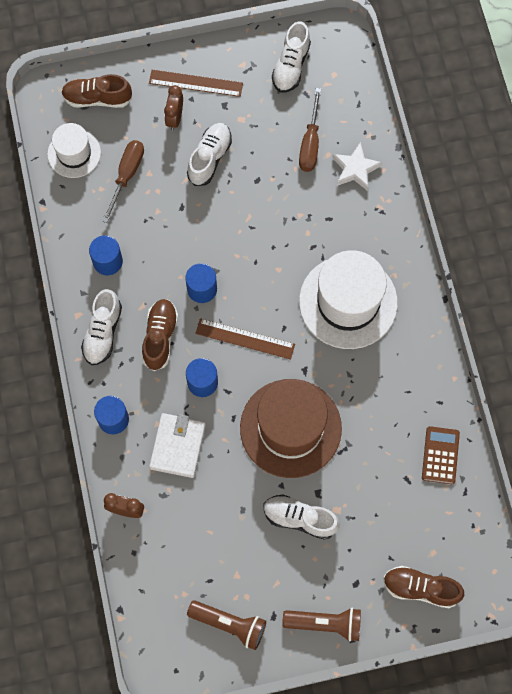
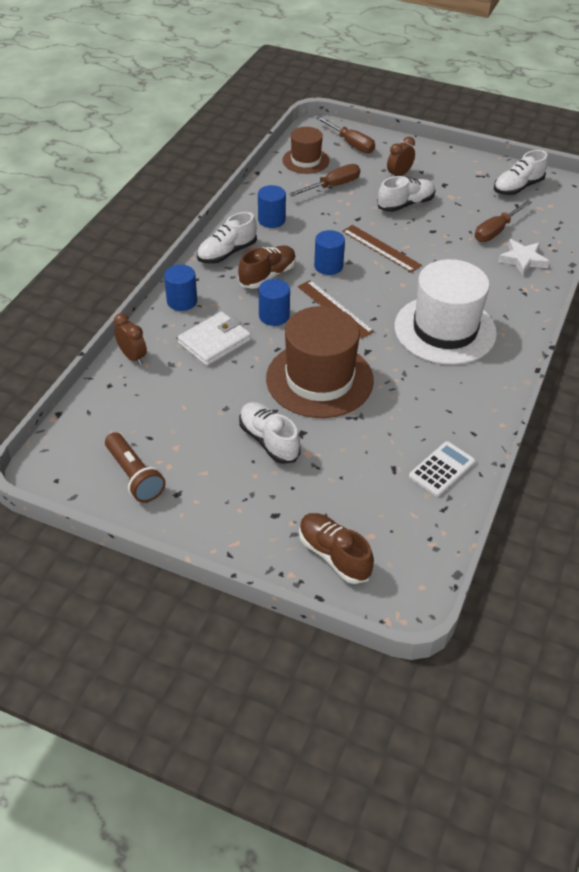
camera: 35 degrees right, 25 degrees down
(74, 153) = (305, 160): white hat -> brown hat
(97, 98) = (351, 144): brown shoe -> brown screwdriver
(196, 83) = (432, 166): brown ruler -> brown ruler (381, 248)
(325, 623) = (218, 526): brown flashlight -> none
(440, 455) = (442, 469): brown calculator -> white calculator

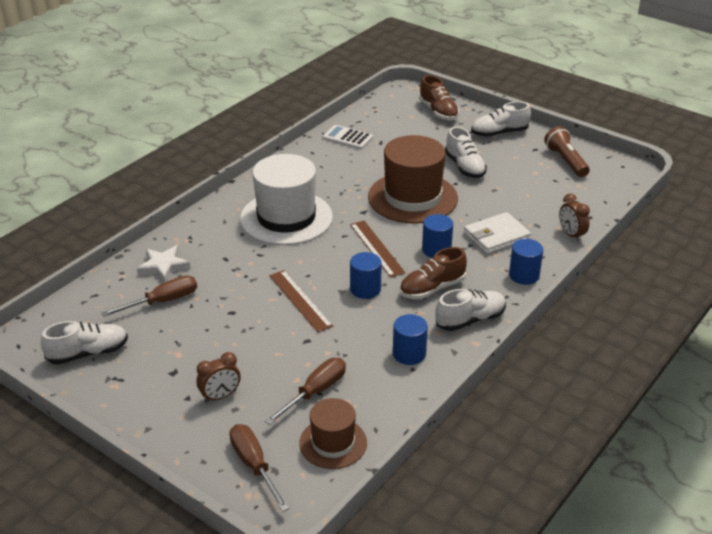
camera: 165 degrees left, 10 degrees down
(332, 186) = (315, 392): brown screwdriver -> brown screwdriver turned 150 degrees clockwise
(405, 204) = (240, 350): white shoe -> white shoe (499, 133)
(442, 469) = (347, 138): white calculator -> white calculator turned 60 degrees clockwise

